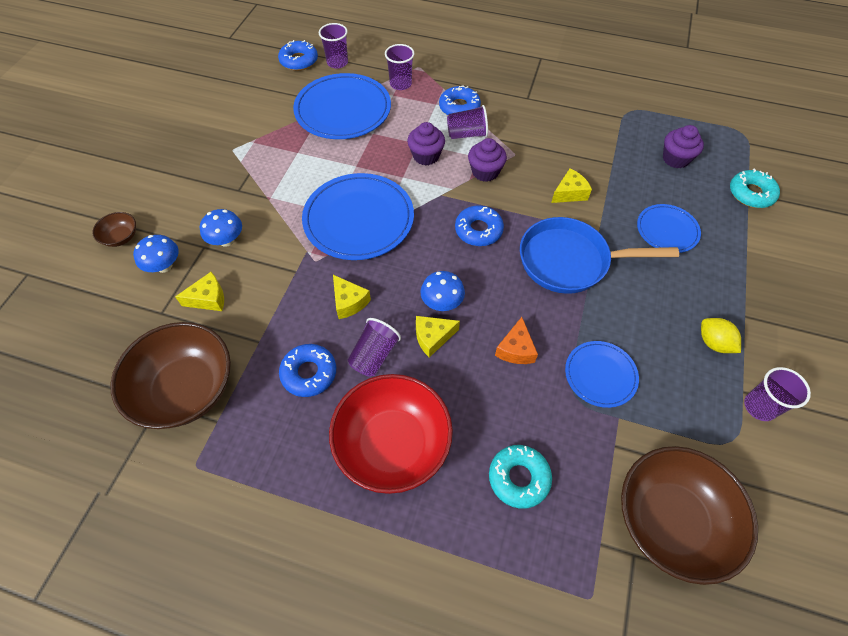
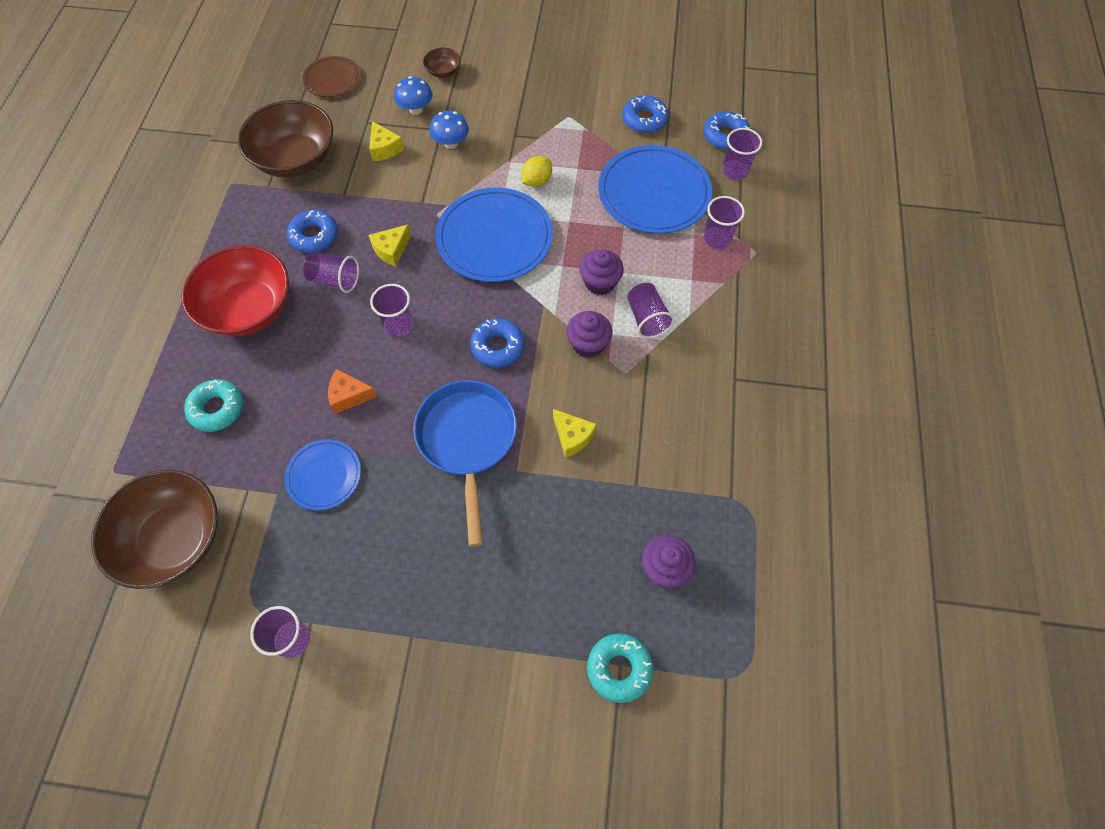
camera: 80 degrees right, 5 degrees up
(73, 344) = (332, 79): none -> brown plate
(433, 337) = (357, 323): yellow cheese -> none
(442, 302) = (398, 325): blue mushroom -> purple cup
(459, 107) = (692, 305): blue donut -> blue donut (644, 120)
(667, 230) = (532, 551): blue plate -> none
(713, 343) = (371, 595): yellow lemon -> yellow lemon (537, 181)

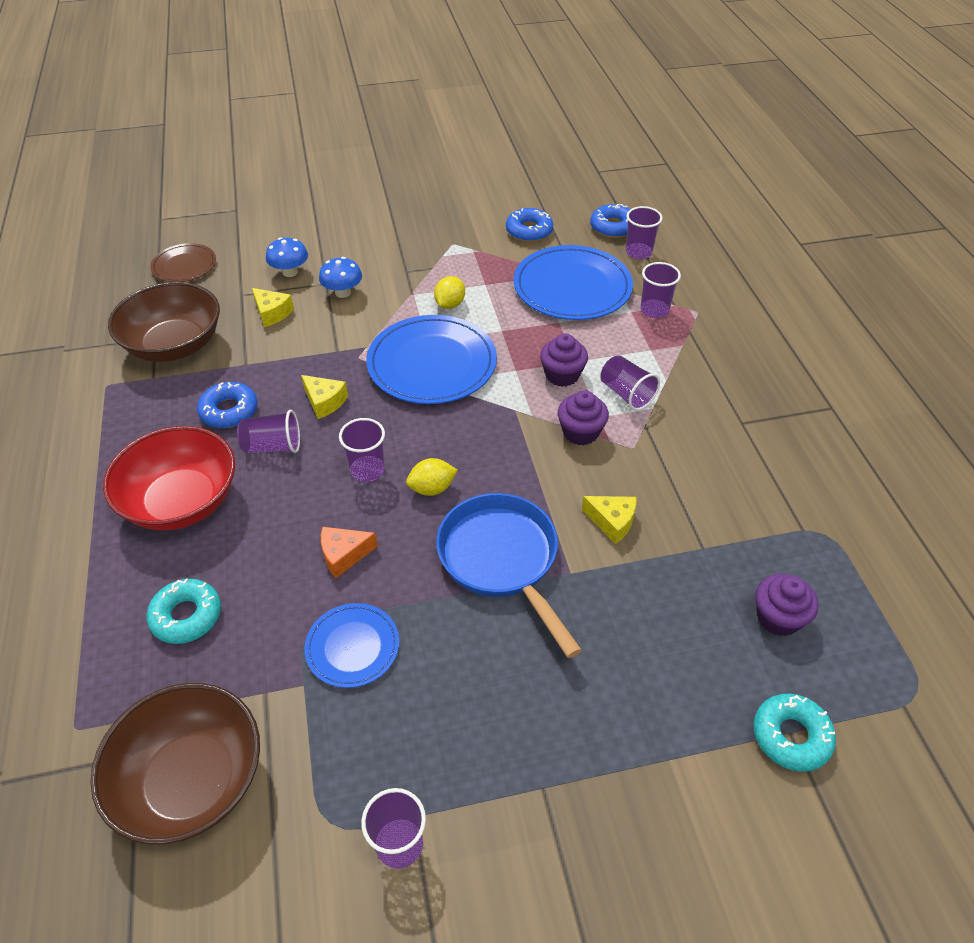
camera: 20 degrees left, 15 degrees down
(391, 250) = (324, 402): yellow cheese -> yellow cheese turned 75 degrees counterclockwise
(442, 358) = (432, 488): none -> yellow lemon
(443, 72) = (304, 234): brown bowl -> none
(498, 347) = (487, 461): blue donut -> none

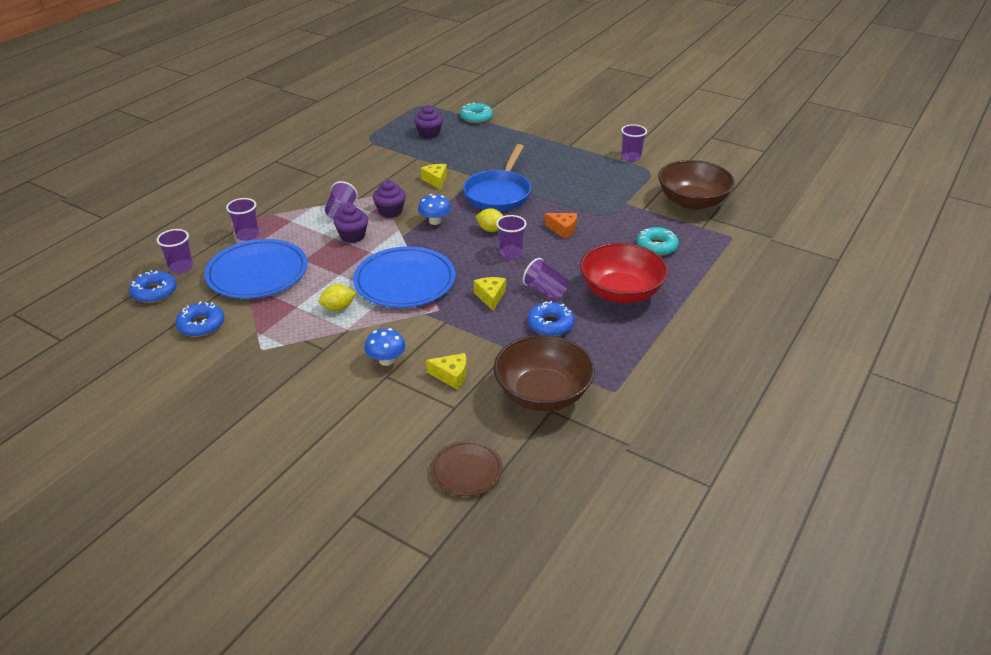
camera: 135 degrees left, 10 degrees down
(272, 313) = (451, 376): yellow cheese -> yellow cheese turned 105 degrees clockwise
(290, 272) = (397, 404): blue mushroom -> blue mushroom (435, 221)
(352, 647) = (593, 202): blue plate -> none

